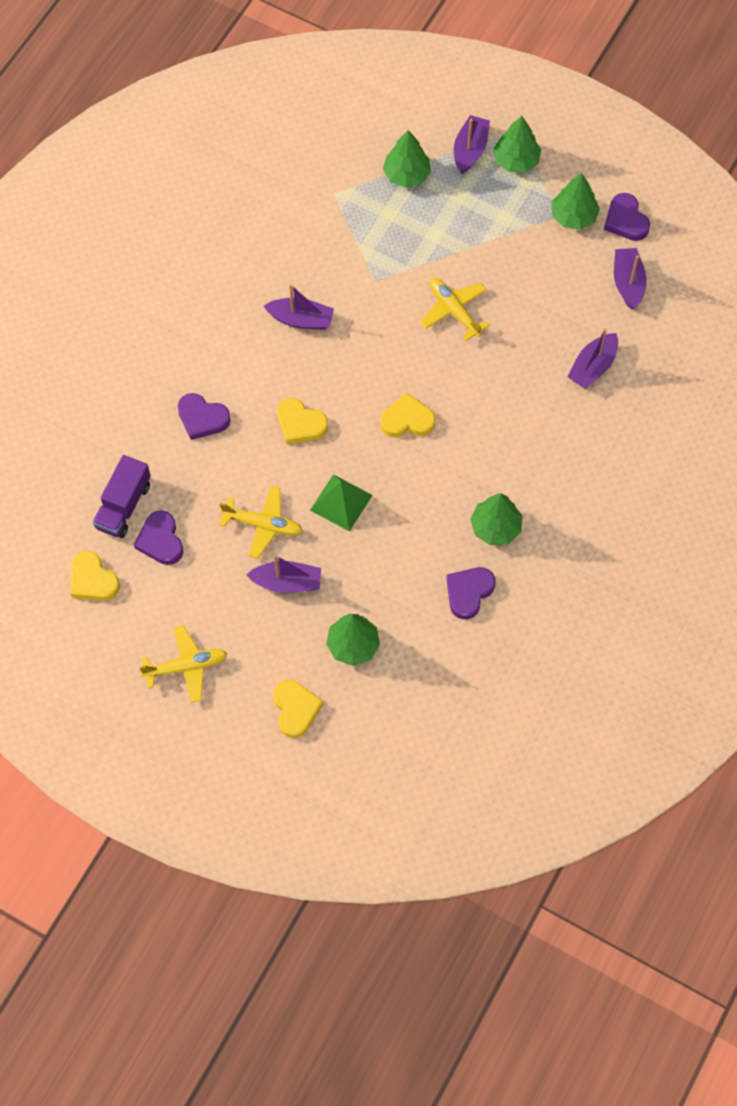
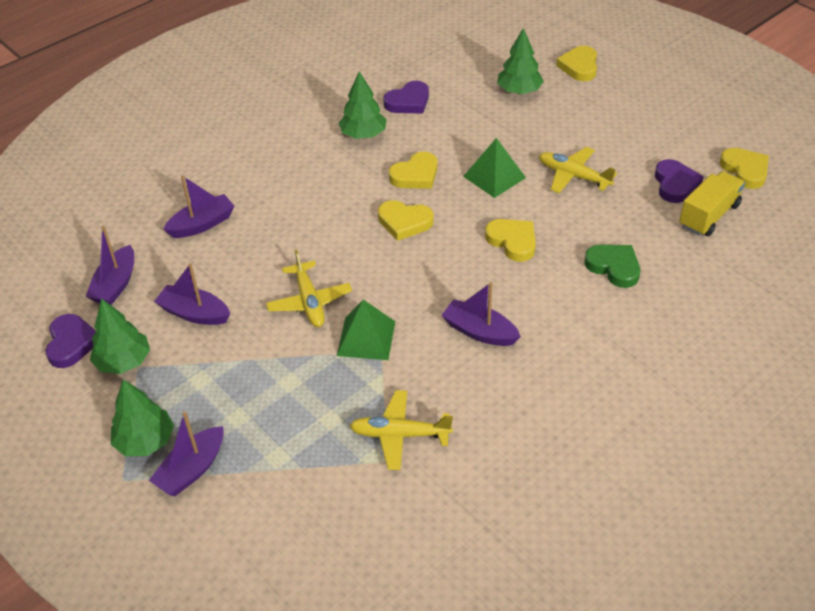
camera: 160 degrees left, 20 degrees down
(123, 506) = (709, 216): purple truck -> yellow truck
(186, 666) = (665, 104): yellow plane -> yellow plane (399, 435)
(202, 418) = (614, 267): purple heart -> green heart
(287, 582) = (563, 136): purple boat -> purple boat (194, 313)
(391, 288) = (366, 338): none -> green pyramid
(406, 174) = (286, 460): green tree -> none
(419, 483) = (415, 175): none -> yellow heart

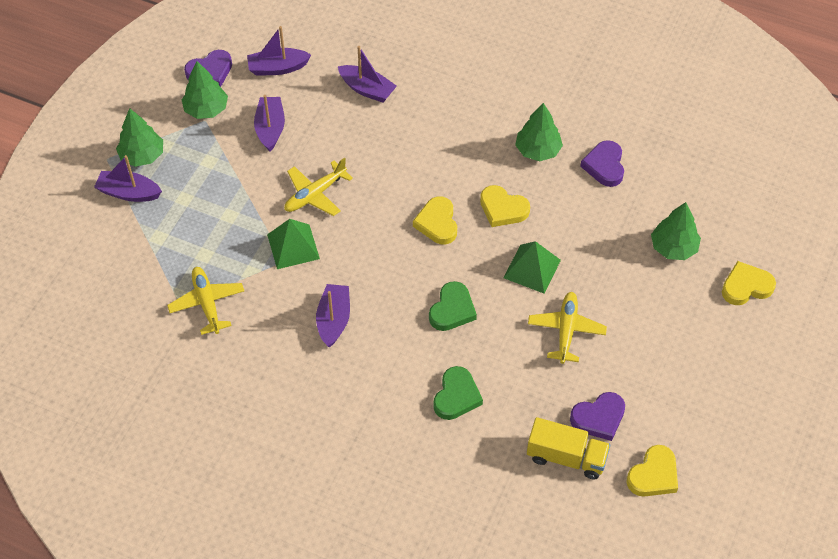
camera: 65 degrees right, 10 degrees up
(408, 102) = (604, 166): purple heart -> purple heart turned 60 degrees clockwise
(512, 241) = (452, 310): yellow heart -> green heart

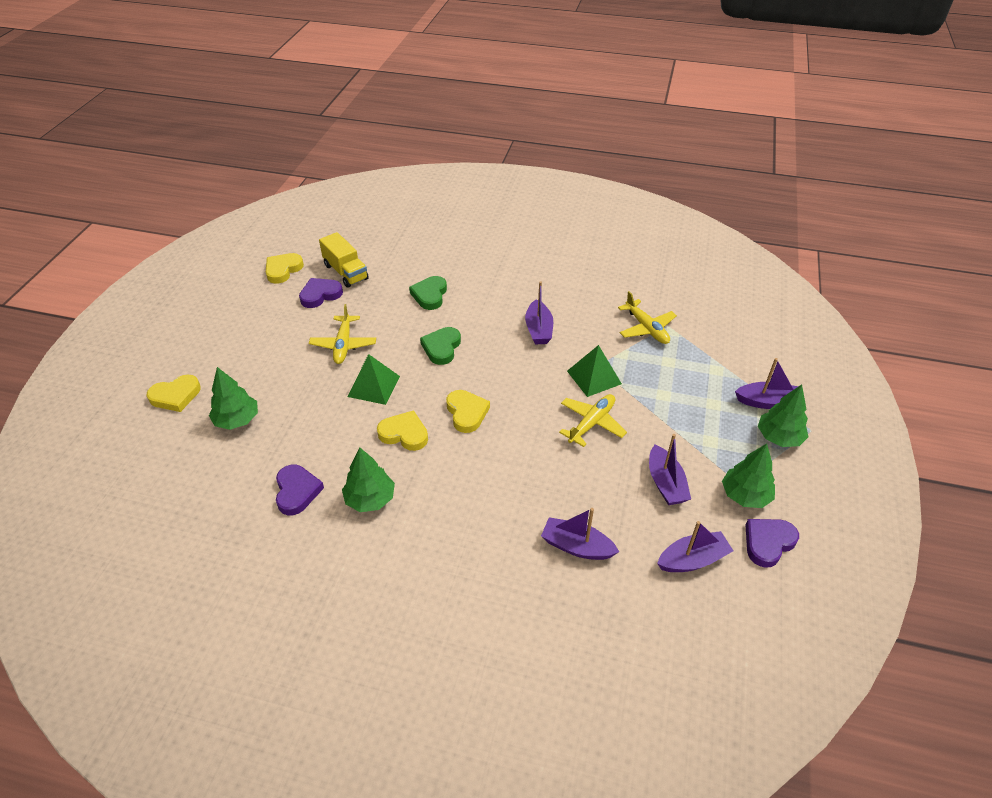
camera: 170 degrees right, 10 degrees down
(566, 457) = (346, 272): yellow truck -> yellow truck turned 135 degrees counterclockwise

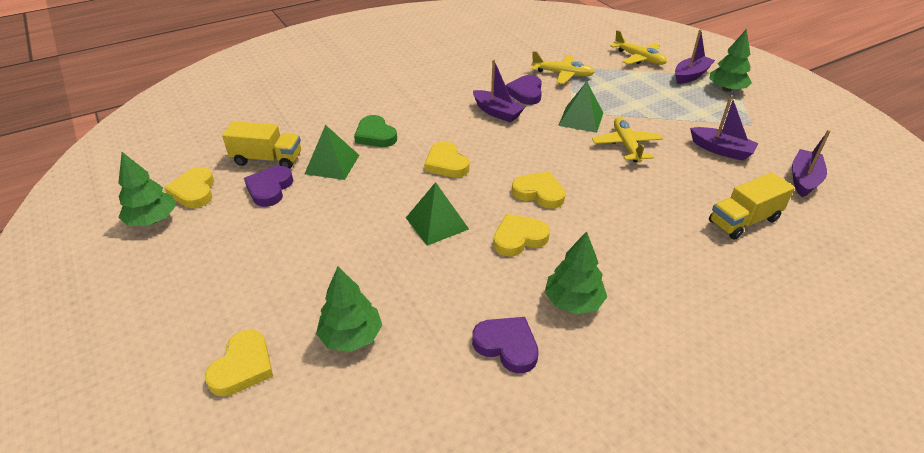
camera: 45 degrees left, 5 degrees down
(343, 345) = (358, 211): yellow plane -> yellow plane (639, 58)
(375, 300) = (332, 164): none -> green pyramid
(441, 348) = (446, 164): green heart -> yellow heart
(576, 546) = (744, 221): purple boat -> yellow truck
(745, 495) = (764, 128): green tree -> green tree (152, 220)
(768, 543) = (815, 144): purple heart -> purple heart (526, 93)

